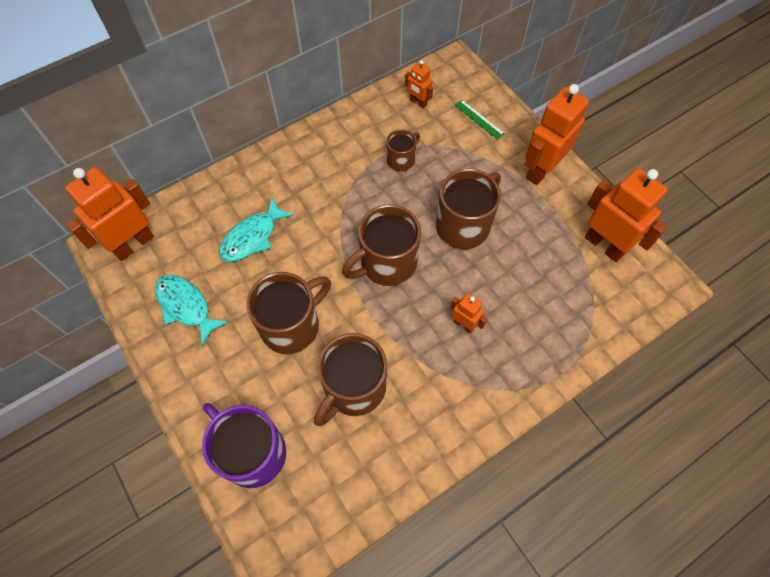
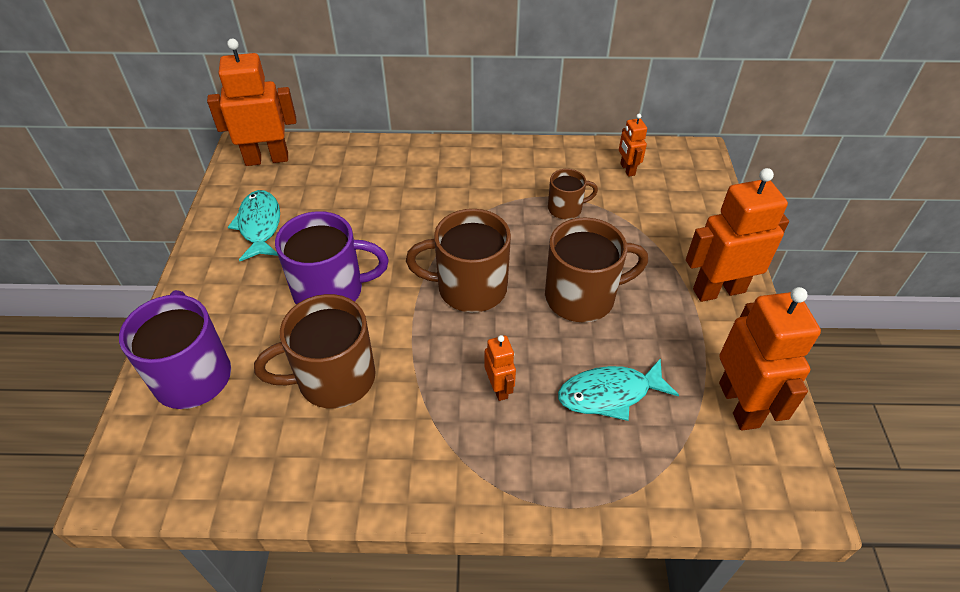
camera: 35 degrees right, 15 degrees down
(252, 237) = (366, 202): turquoise fish -> turquoise fish (609, 394)
(292, 325) = (331, 290): brown mug -> purple mug
(479, 119) = (683, 212): green ruler -> none

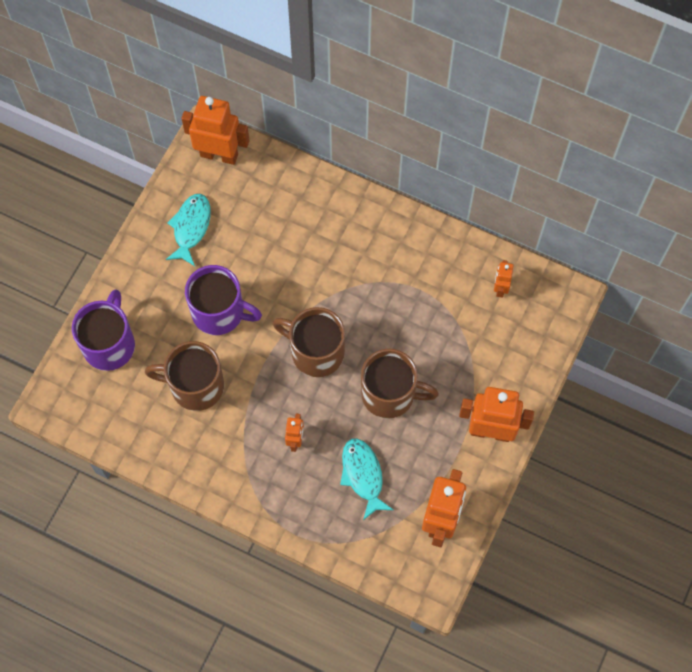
camera: 25 degrees right, 20 degrees up
(566, 208) = (426, 308): brown mug -> none
(609, 394) = (363, 475): turquoise fish -> turquoise fish turned 60 degrees clockwise

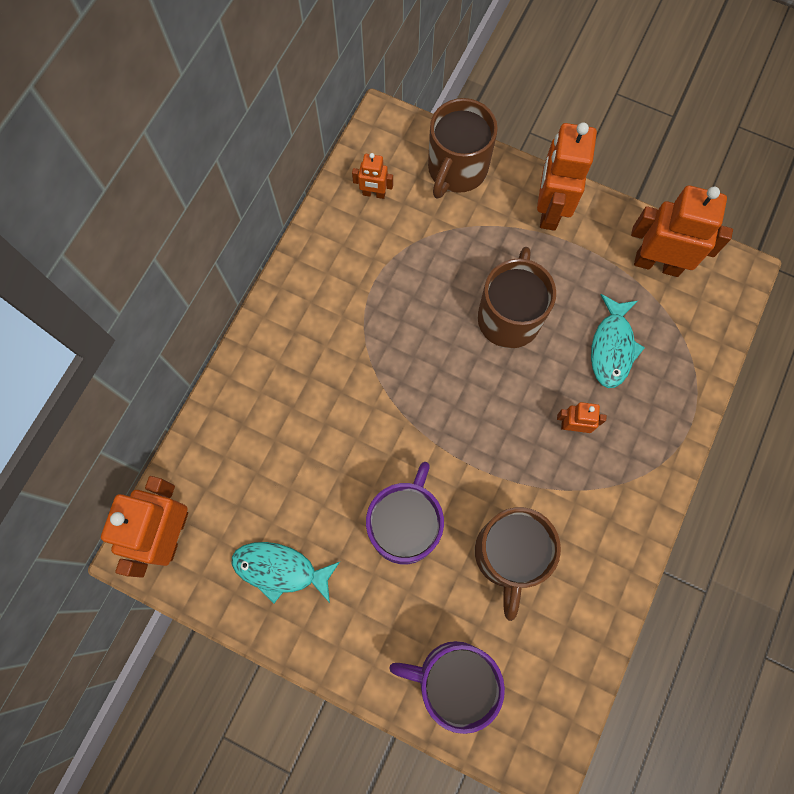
camera: 90 degrees left, 5 degrees up
(315, 352) = (457, 403): brown mug -> brown mug (456, 169)
(363, 475) = (612, 347): turquoise fish -> turquoise fish turned 60 degrees counterclockwise

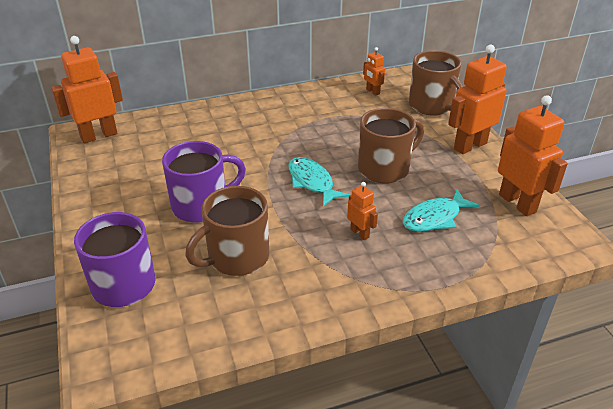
camera: 45 degrees right, 35 degrees down
(280, 569) = (119, 178): turquoise fish -> turquoise fish (312, 182)
(456, 169) = (432, 106): brown mug -> brown mug turned 105 degrees counterclockwise

